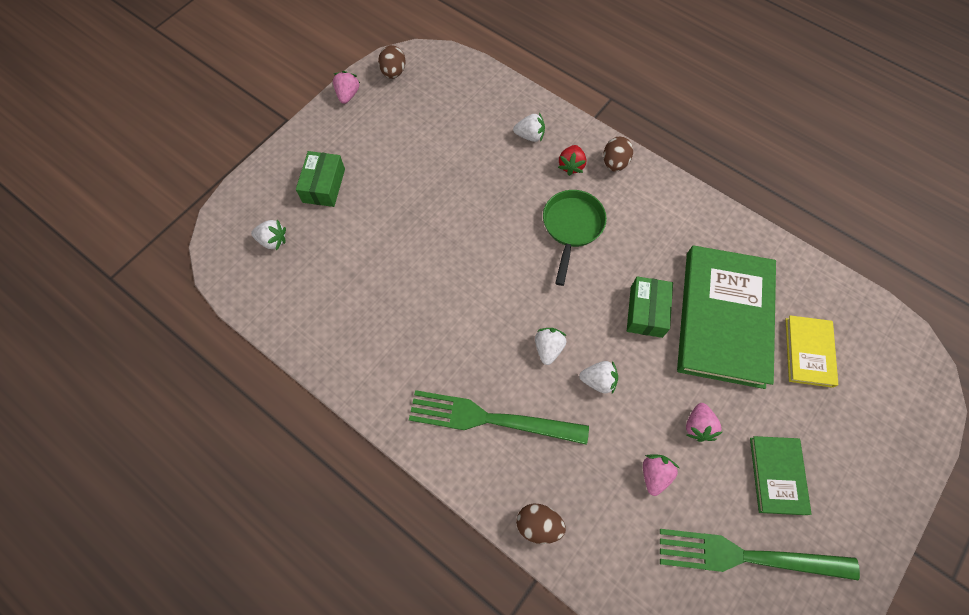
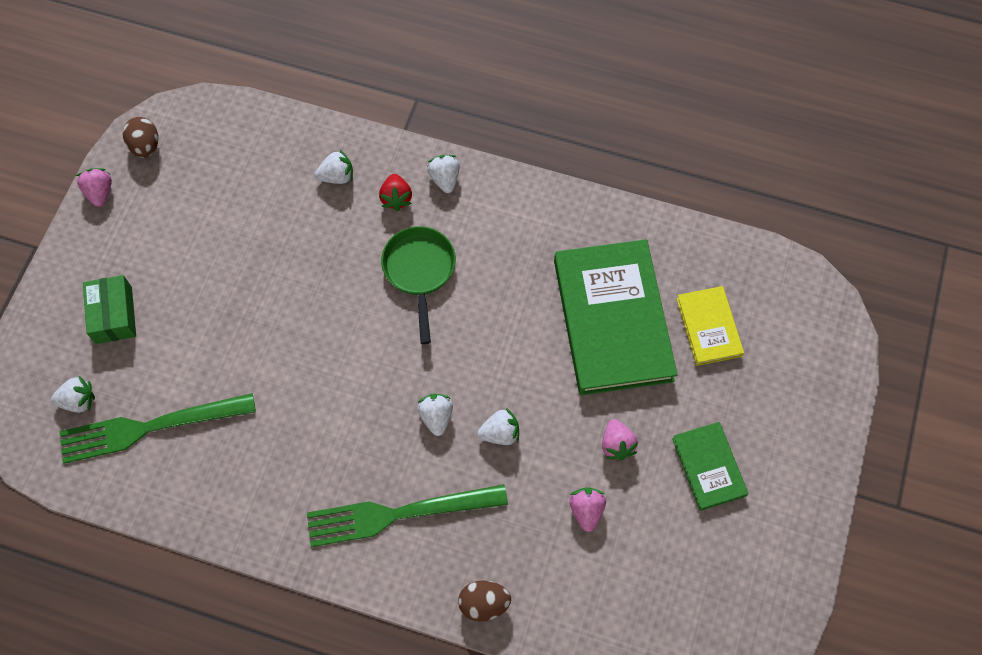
camera: 20 degrees left, 0 degrees up
(614, 163) = (444, 179): brown egg -> white strawberry
(646, 312) = (529, 341): green box -> none
(745, 556) = (698, 558): green fork -> green fork (148, 428)

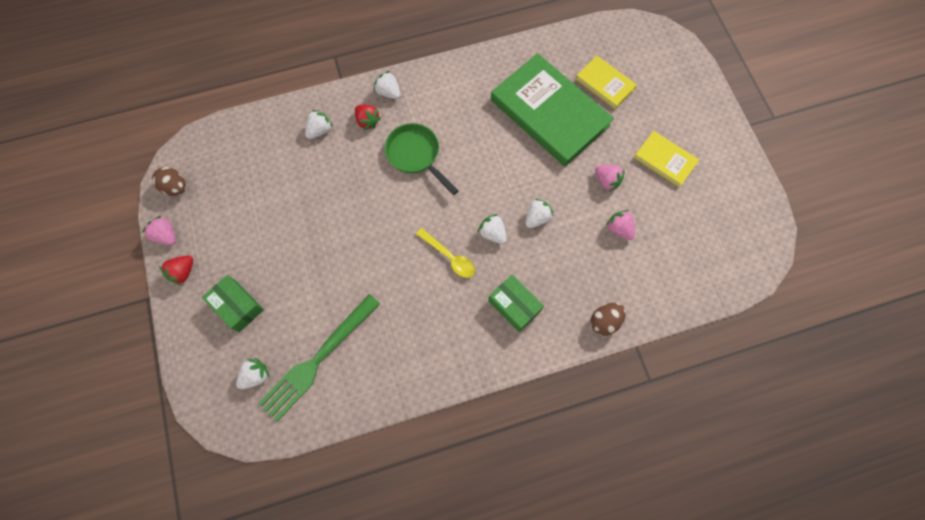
camera: 35 degrees left, 5 degrees up
(88, 243) = (183, 272): none -> red strawberry
(368, 411) = (449, 257): none -> yellow spoon
(397, 514) = (514, 305): green fork -> green box
(708, 467) = (665, 160): green book -> yellow book

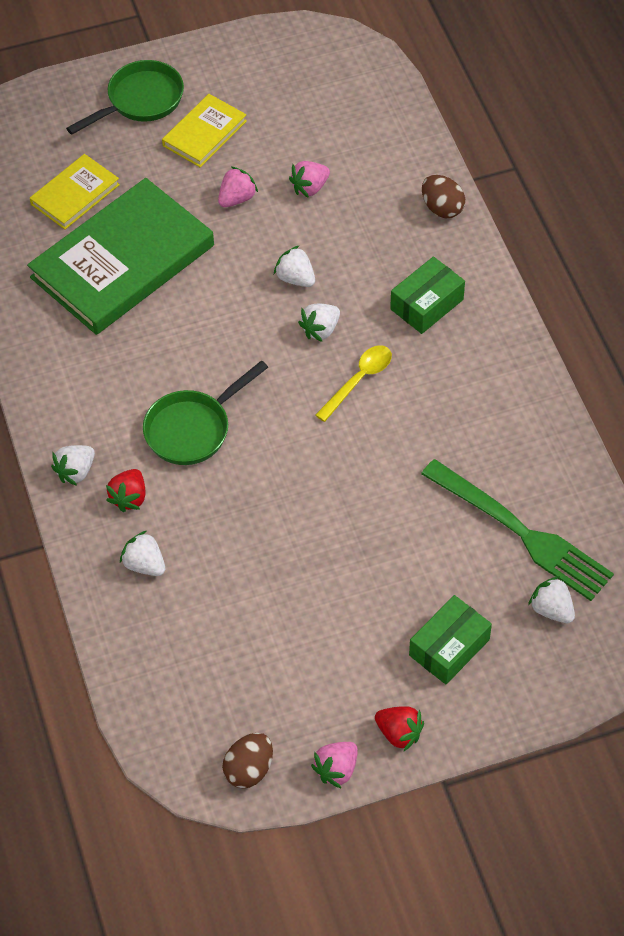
camera: 90 degrees left, 15 degrees down
(367, 121) = (129, 498): red strawberry -> red strawberry turned 150 degrees clockwise
(691, 120) = (140, 101): none -> green pan

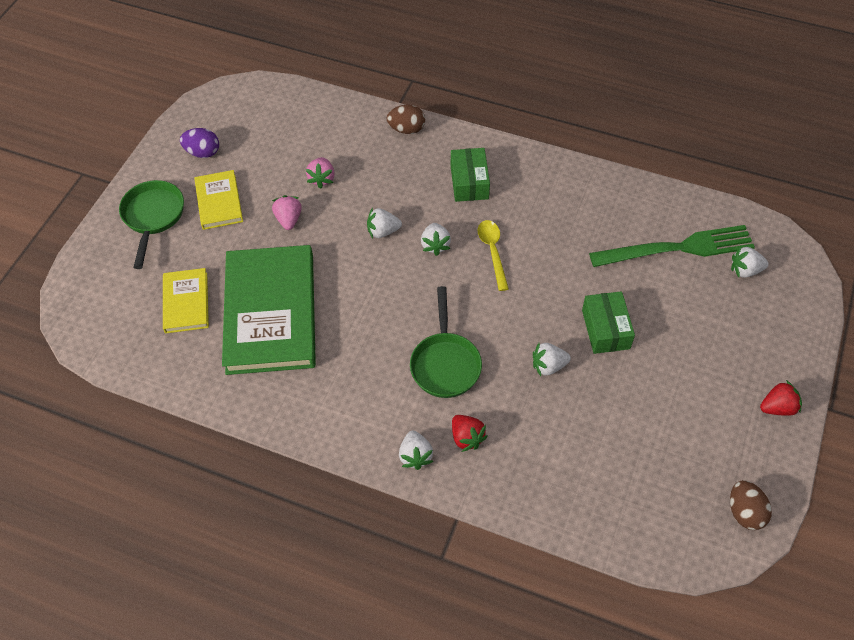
camera: 50 degrees left, 0 degrees up
(144, 564) = (529, 465): white strawberry -> white strawberry (548, 366)
(248, 78) = (203, 152): none -> purple egg
(336, 769) = (781, 460): pink strawberry -> none
(449, 647) = (733, 338): green box -> green box (605, 329)

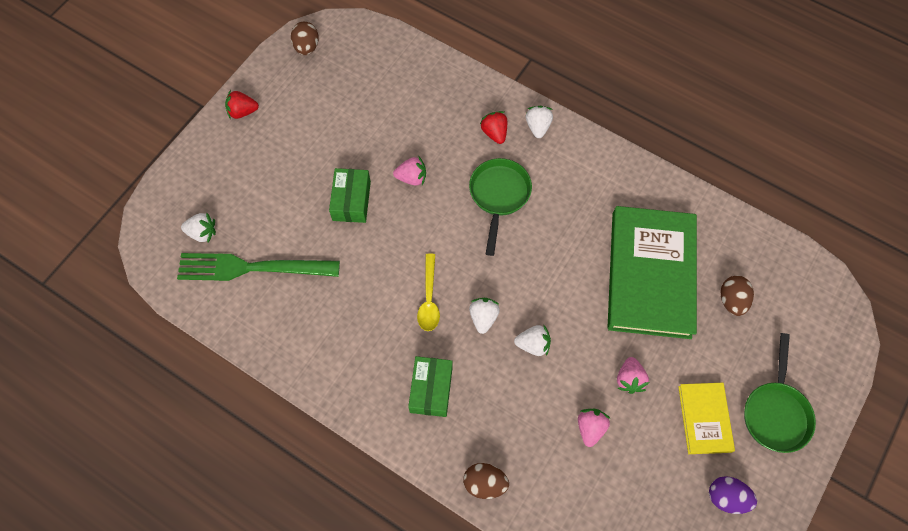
camera: 170 degrees left, 10 degrees up
(186, 302) = (732, 300): yellow book -> brown egg
(548, 366) = (412, 178): white strawberry -> pink strawberry

